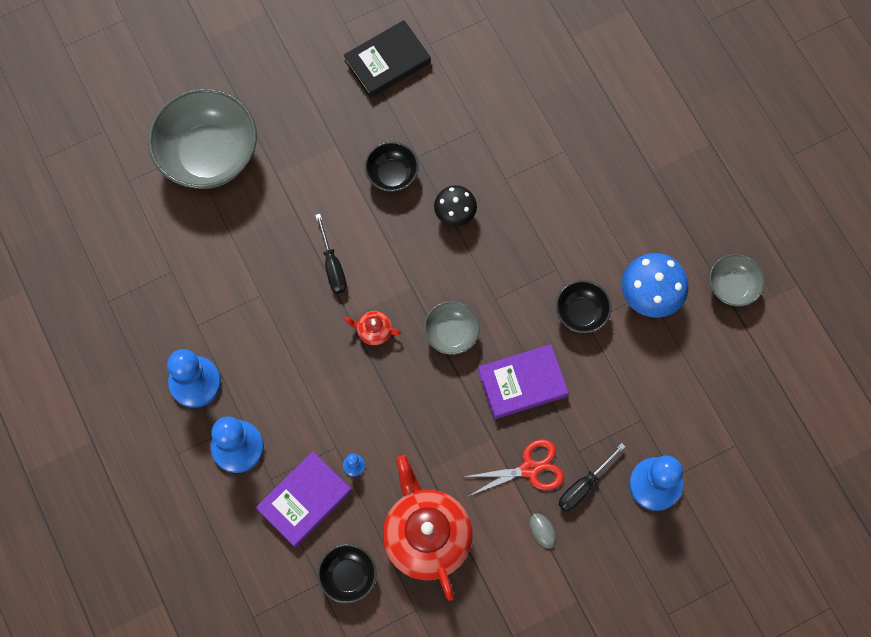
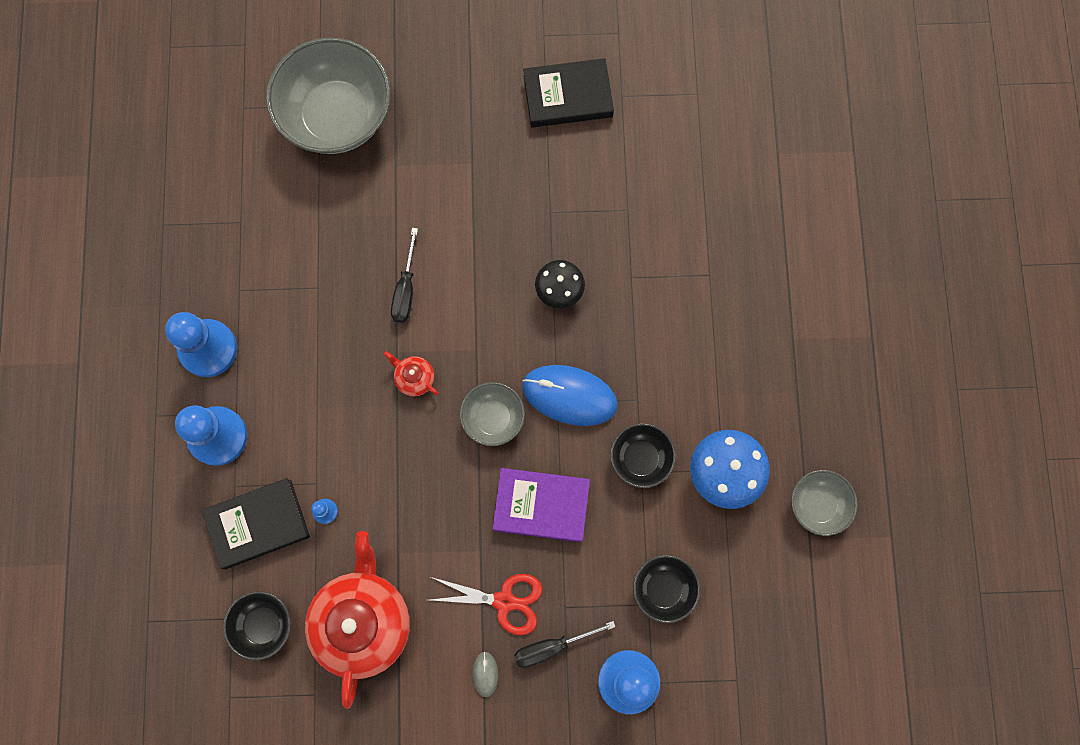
camera: 25 degrees right, 5 degrees up
(304, 500) = (258, 524): purple book -> black book
(392, 174) = (514, 219): black bowl -> black bowl (663, 589)
(502, 290) = (569, 395): none -> blue mouse

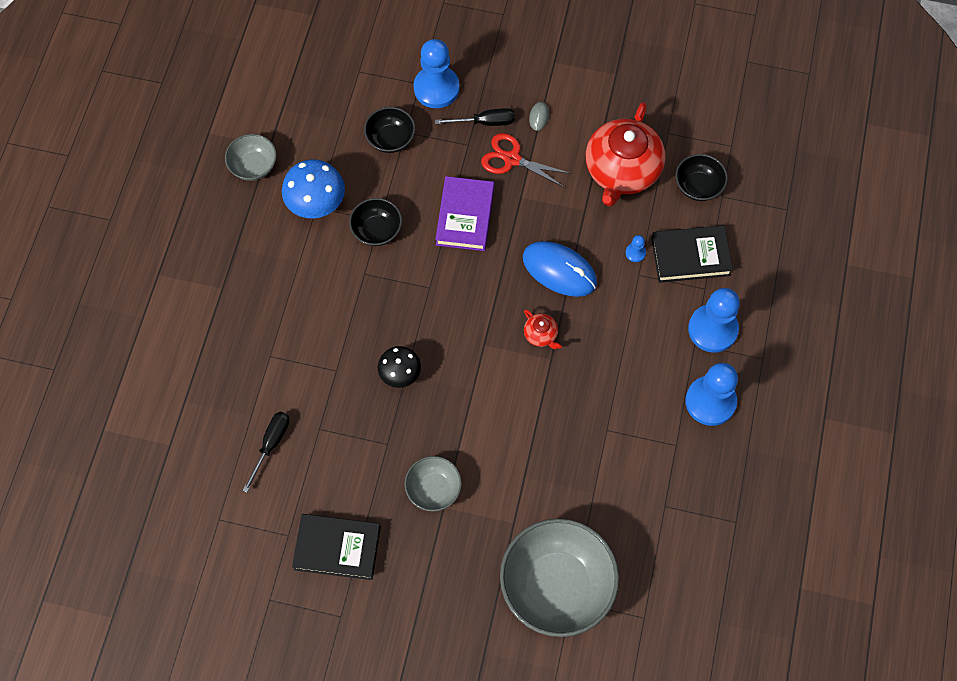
camera: 165 degrees left, 10 degrees down
(406, 289) = (530, 409): black screwdriver -> black screwdriver (271, 445)
(493, 418) = (484, 288): grey bowl -> grey bowl (433, 489)
(541, 505) = (465, 216): purple book -> purple book turned 75 degrees clockwise
(569, 395) = (418, 290): blue mouse -> blue mouse (559, 270)

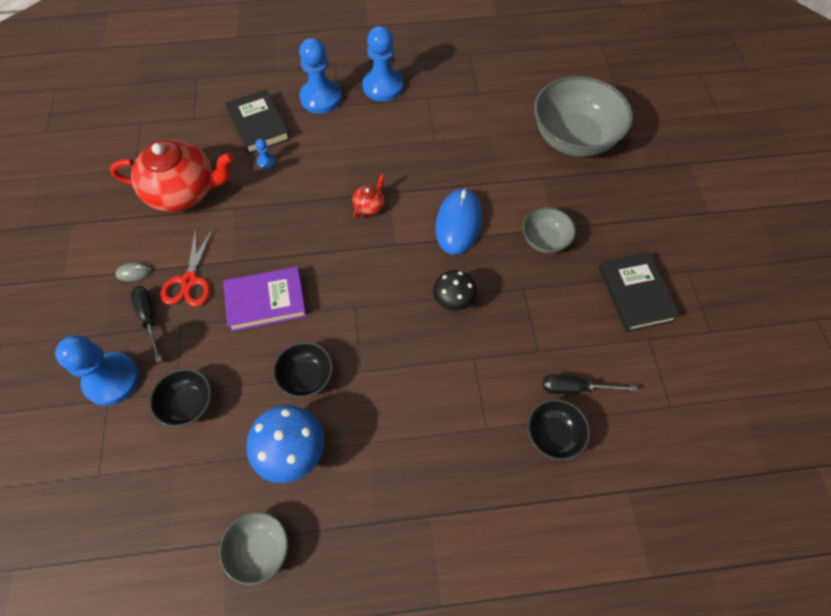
camera: 110 degrees left, 5 degrees down
(559, 270) = (301, 210): blue mouse -> blue mouse (458, 223)
(698, 186) = (187, 135): black bowl -> black bowl (553, 435)

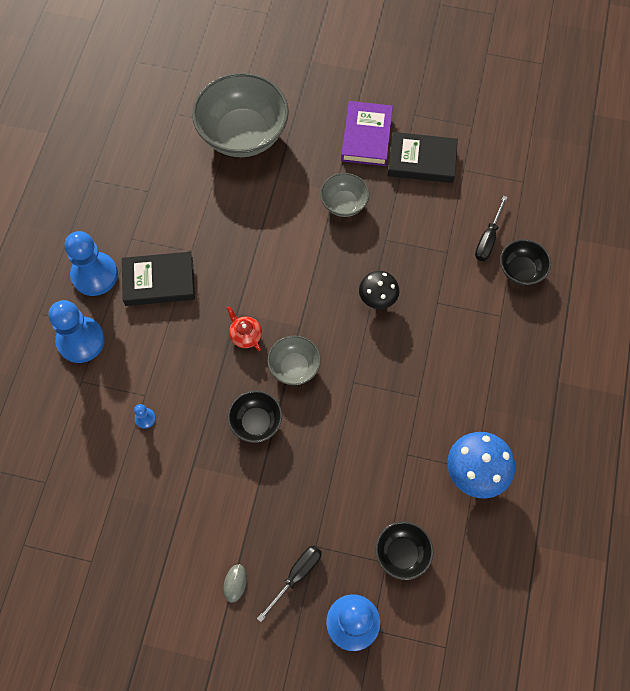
camera: 70 degrees left, 5 degrees up
(149, 318) = (296, 575): black screwdriver -> black screwdriver turned 135 degrees clockwise
(184, 191) = (148, 513): red teapot -> none
(190, 281) = (267, 527): red scissors -> none
(258, 125) = (90, 414): black book -> black book (159, 281)
(260, 549) = (549, 519): grey bowl -> grey bowl (294, 367)
(266, 301) = (318, 459): purple book -> purple book (366, 136)
(306, 377) = (409, 443): black bowl -> black bowl (256, 422)
(458, 223) = (297, 265): blue mouse -> none

